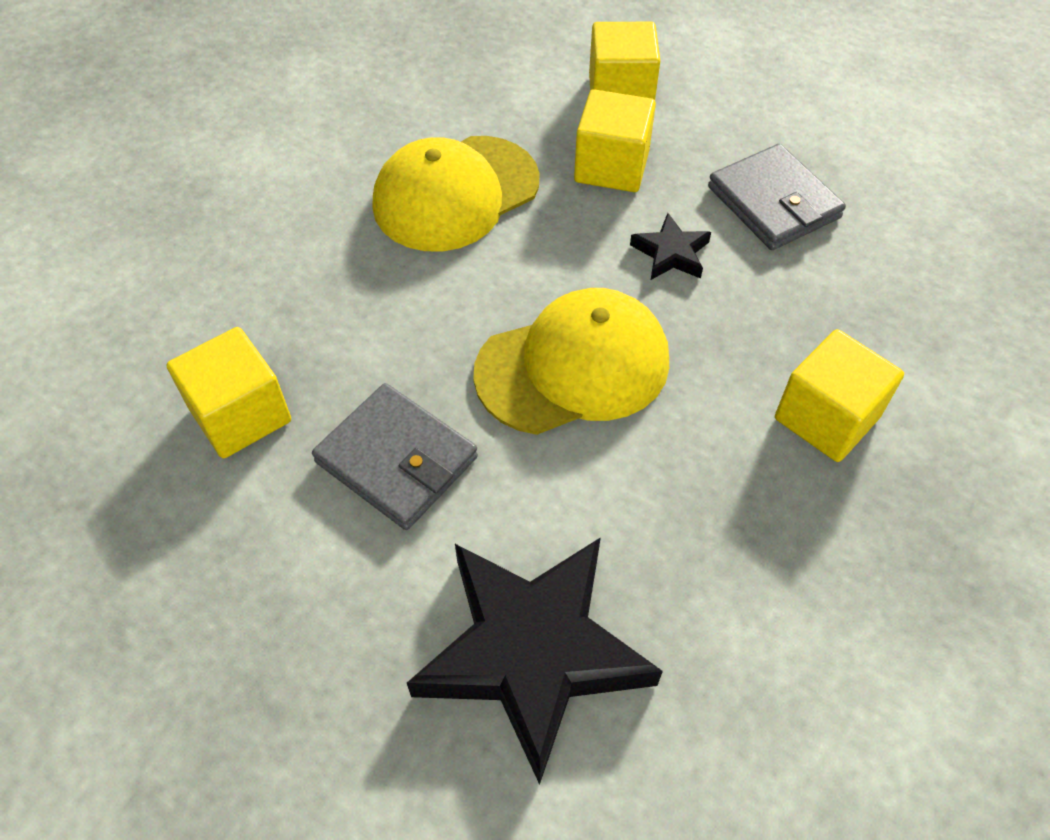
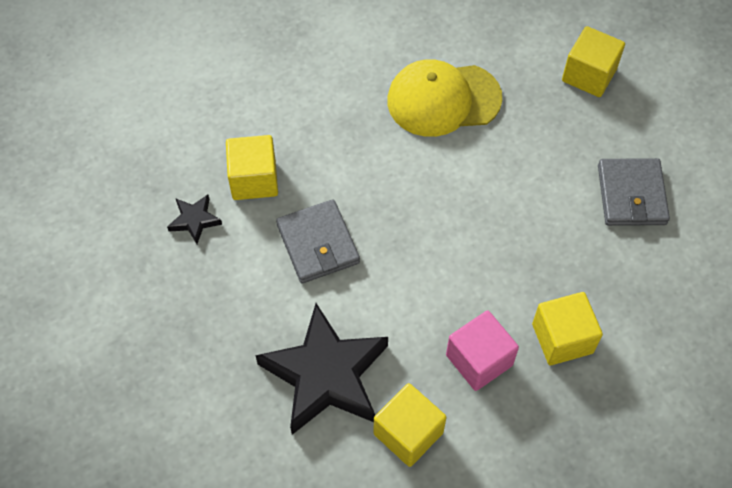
camera: 30 degrees right, 5 degrees up
(573, 367) = (442, 239): yellow cap -> none
(611, 166) = (548, 124): yellow cube -> yellow cube (408, 433)
(671, 253) = (544, 198): black star -> black star (194, 220)
(740, 506) = (479, 360): none -> pink cube

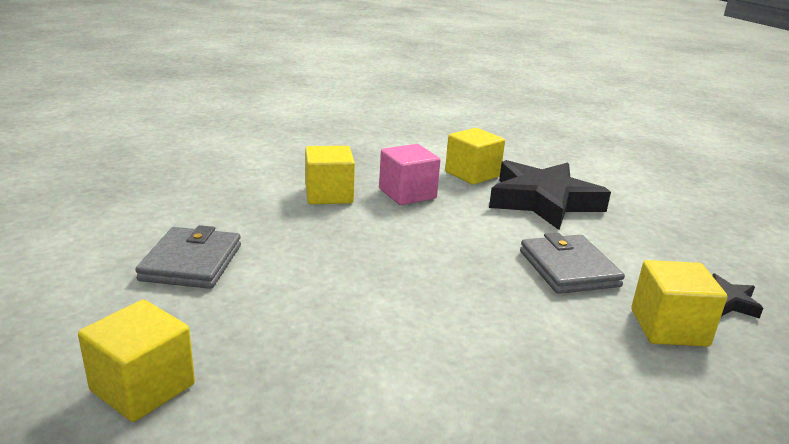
camera: 175 degrees left, 35 degrees down
(443, 99) = (399, 383): yellow cap -> none

